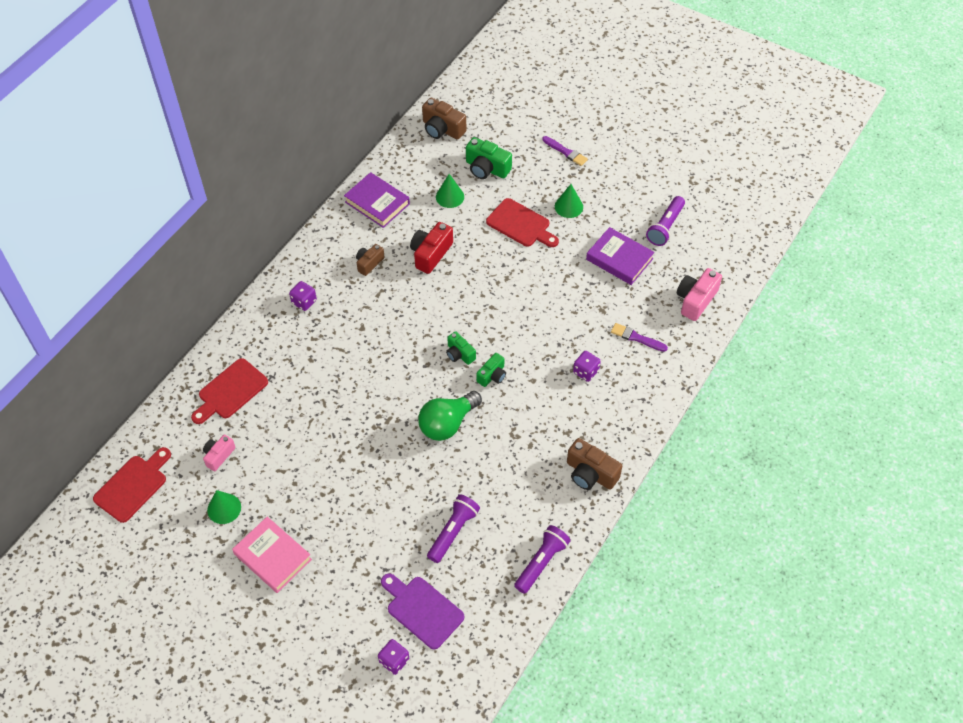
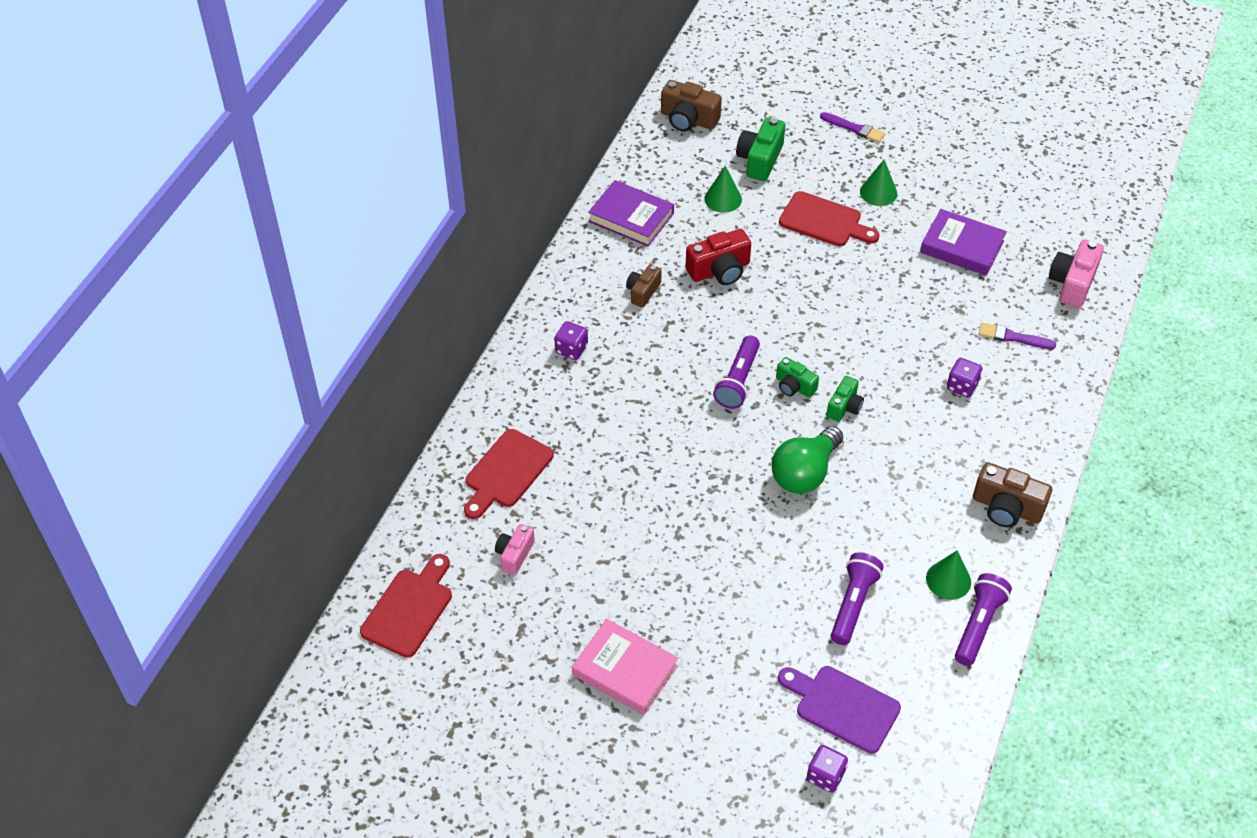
camera: 10 degrees left, 5 degrees down
(224, 508) = (541, 619): green cone -> green cone (948, 580)
(431, 254) = (719, 270): red camera -> red camera turned 135 degrees counterclockwise
(486, 168) = (760, 160): green camera -> green camera turned 90 degrees clockwise
(665, 227) = (1007, 202): purple flashlight -> purple flashlight (738, 381)

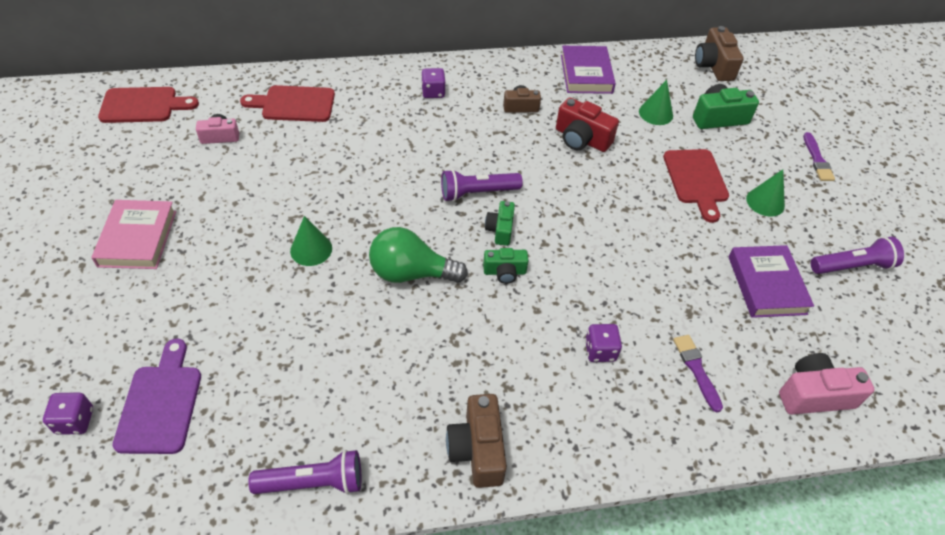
camera: 55 degrees right, 0 degrees up
(853, 604) = (284, 365): purple flashlight -> purple flashlight (852, 266)
(948, 580) = (355, 433): green cone -> green cone (311, 249)

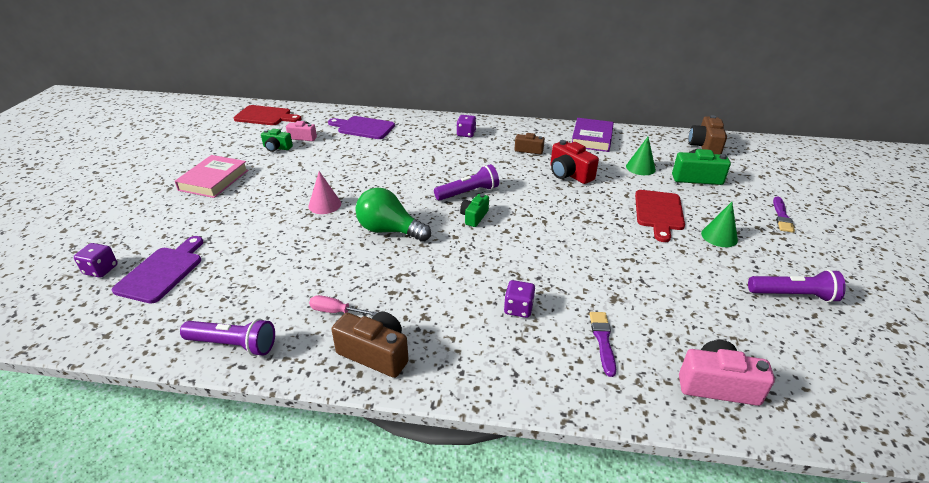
camera: 20 degrees right, 15 degrees down
(294, 104) = (363, 128): red cutting board -> purple cutting board
(311, 249) = (324, 205): green cone -> pink cone
(406, 406) = (335, 311): none -> pink screwdriver
(477, 193) = (468, 193): purple flashlight -> purple flashlight turned 150 degrees clockwise
(477, 449) = (375, 353): brown camera -> brown camera turned 105 degrees clockwise
(504, 272) = (463, 243): green camera -> green camera (277, 148)
(766, 285) = (698, 293): purple book -> none

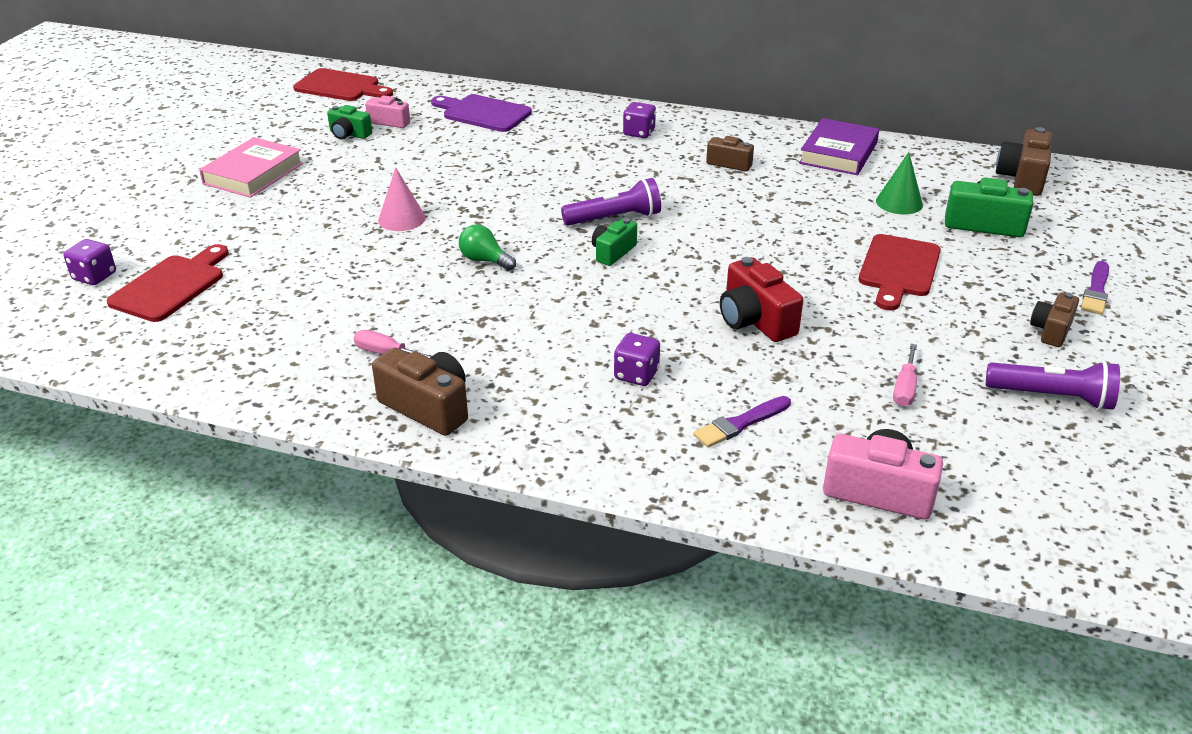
camera: 10 degrees right, 0 degrees up
(162, 272) = (171, 286): purple cutting board -> red cutting board
(233, 345) = (250, 379): purple flashlight -> none
(389, 230) = (485, 260): green light bulb -> green light bulb, size x0.56
(569, 174) = (780, 204): red camera -> red camera (755, 320)
(602, 340) = (740, 423): purple brush -> purple brush turned 135 degrees counterclockwise
(699, 299) = (905, 388): none -> pink screwdriver
(719, 236) = (978, 310): green cone -> none
(769, 246) = (1051, 330): none -> brown camera

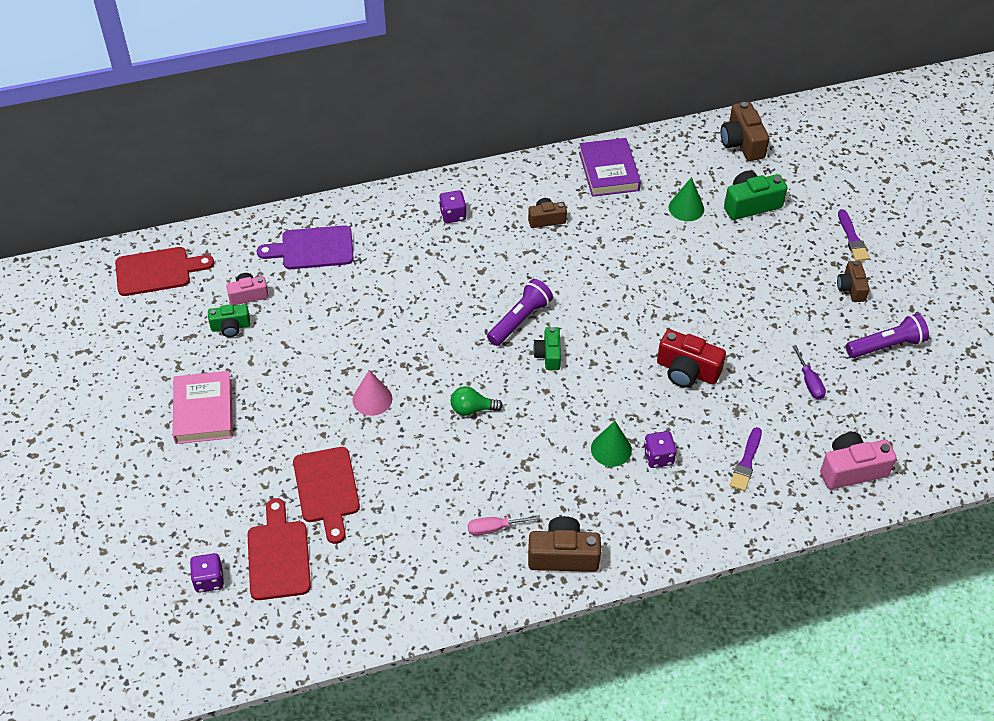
camera: 35 degrees left, 15 degrees up
(590, 346) = (611, 449): none -> green cone
(898, 269) = (733, 277): red cutting board -> red cutting board (327, 489)
(905, 388) = (809, 382): pink screwdriver -> purple screwdriver

